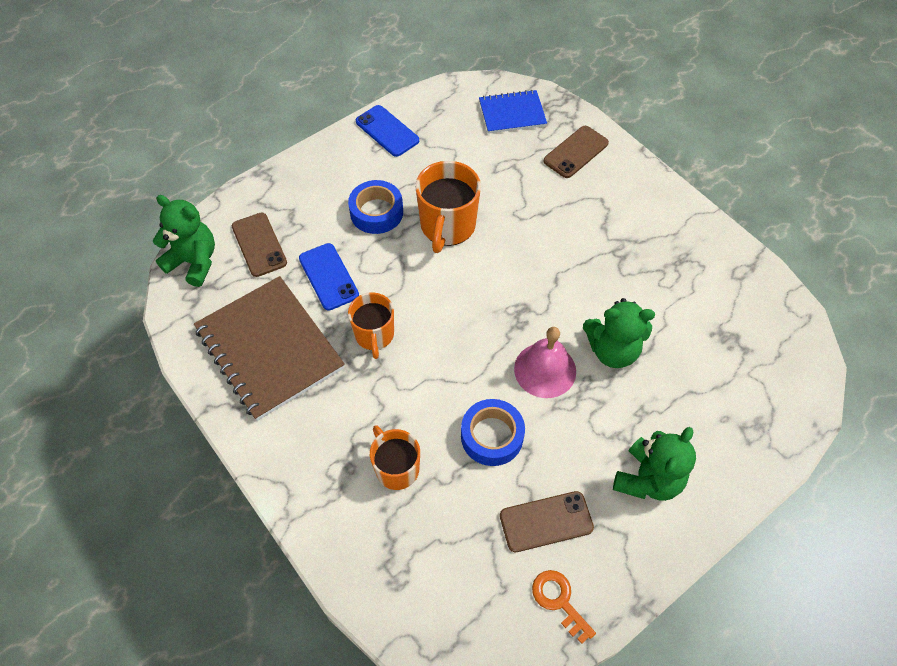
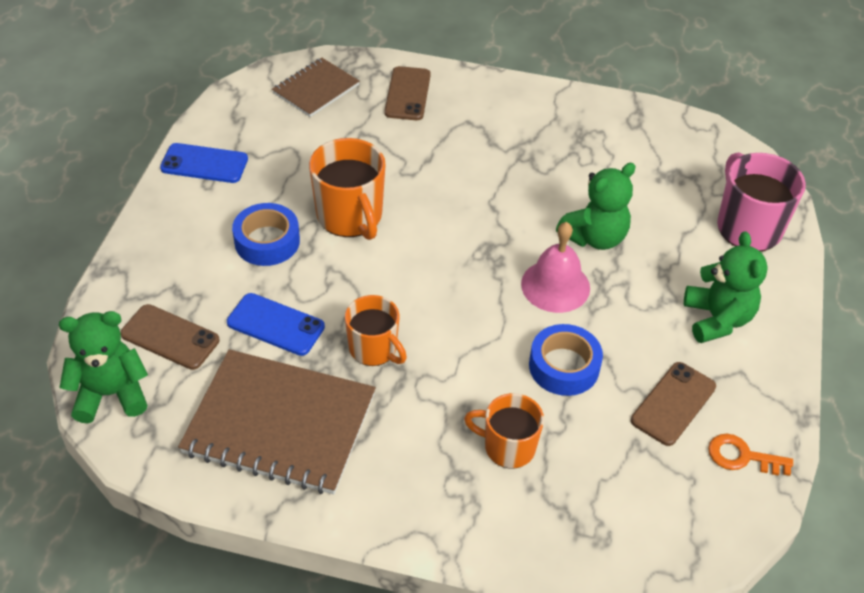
camera: 40 degrees left, 10 degrees down
(512, 113) = (316, 89): blue notebook -> brown notebook
(751, 420) = (747, 227): none -> pink mug

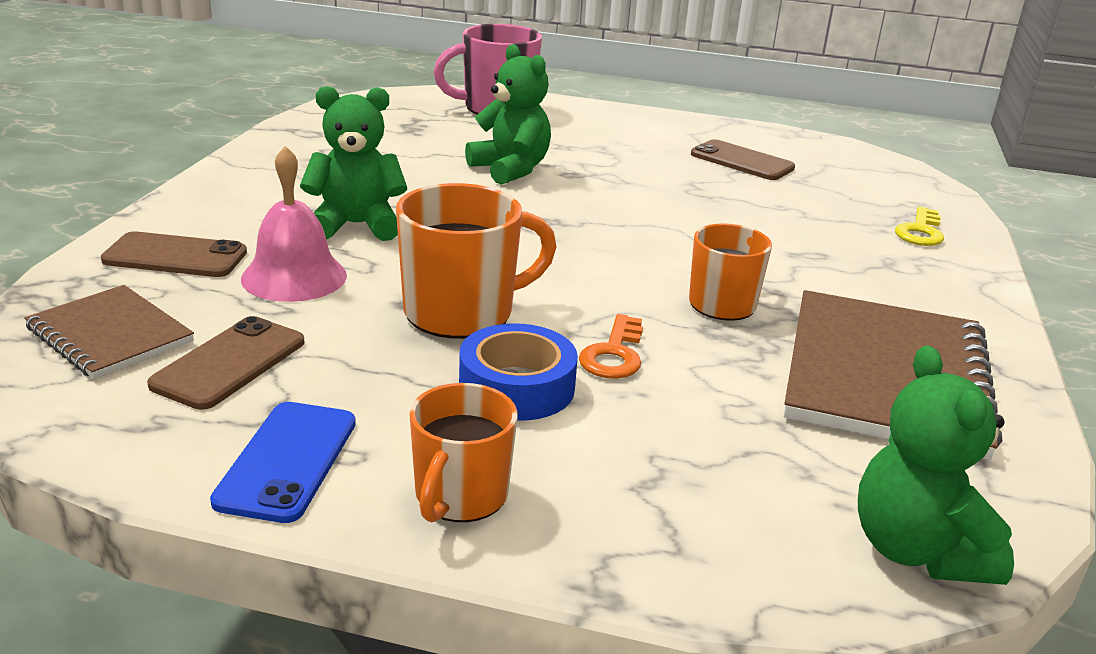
camera: 90 degrees left, 20 degrees down
(170, 337) = (760, 485): brown phone -> brown phone (229, 363)
(275, 325) = (701, 379): blue phone -> none
(507, 447) = (837, 236): orange mug -> orange mug (460, 496)
(532, 519) = (920, 231): none -> yellow key
(555, 286) = (591, 194): pink bell -> pink bell (294, 277)
(564, 366) = (712, 201): blue tape -> none
(717, 319) = (626, 134): green teddy bear -> green teddy bear (356, 225)
(742, 457) = (791, 144): orange key -> orange key (614, 354)

